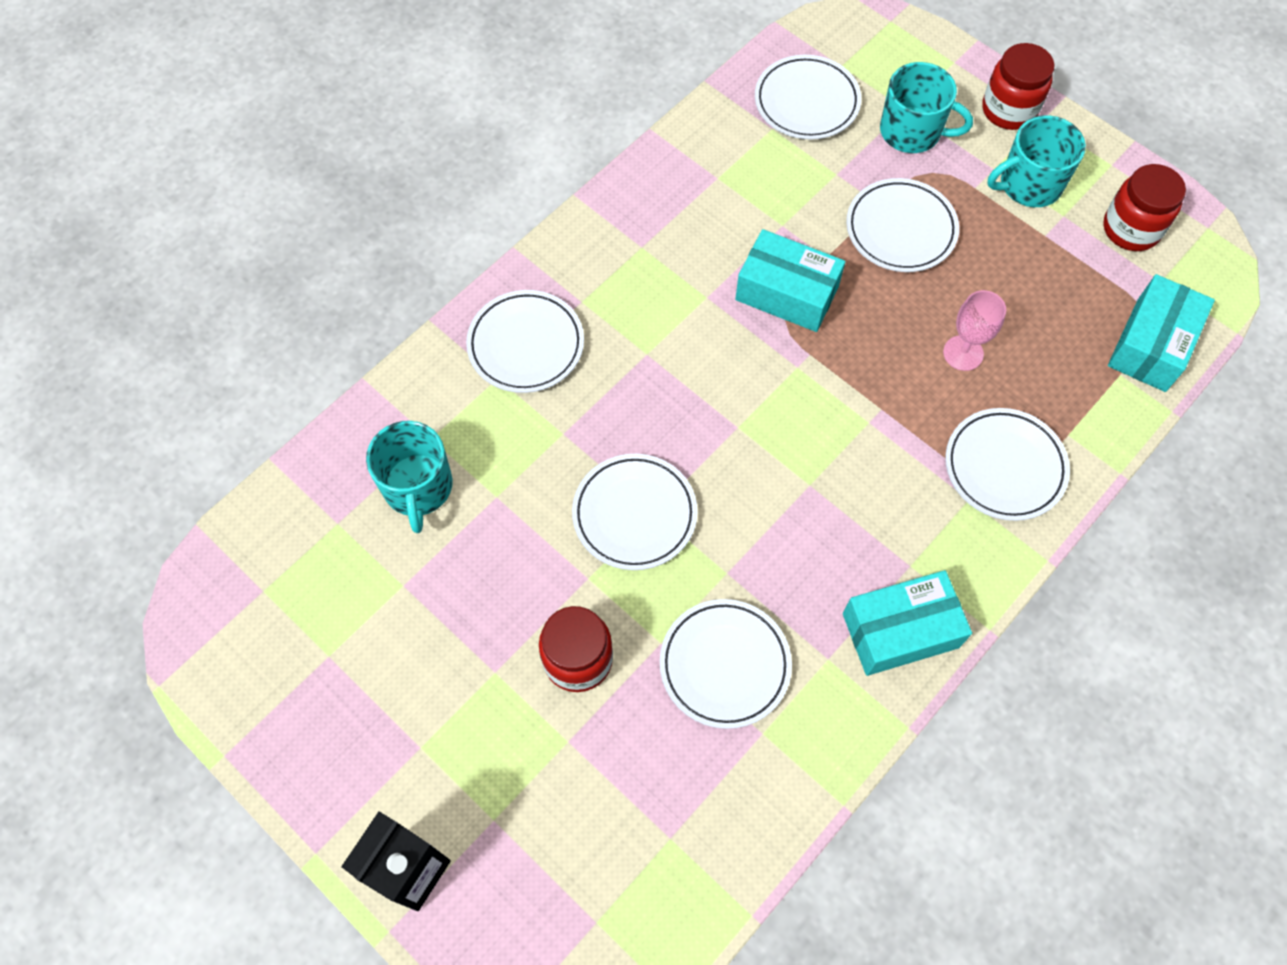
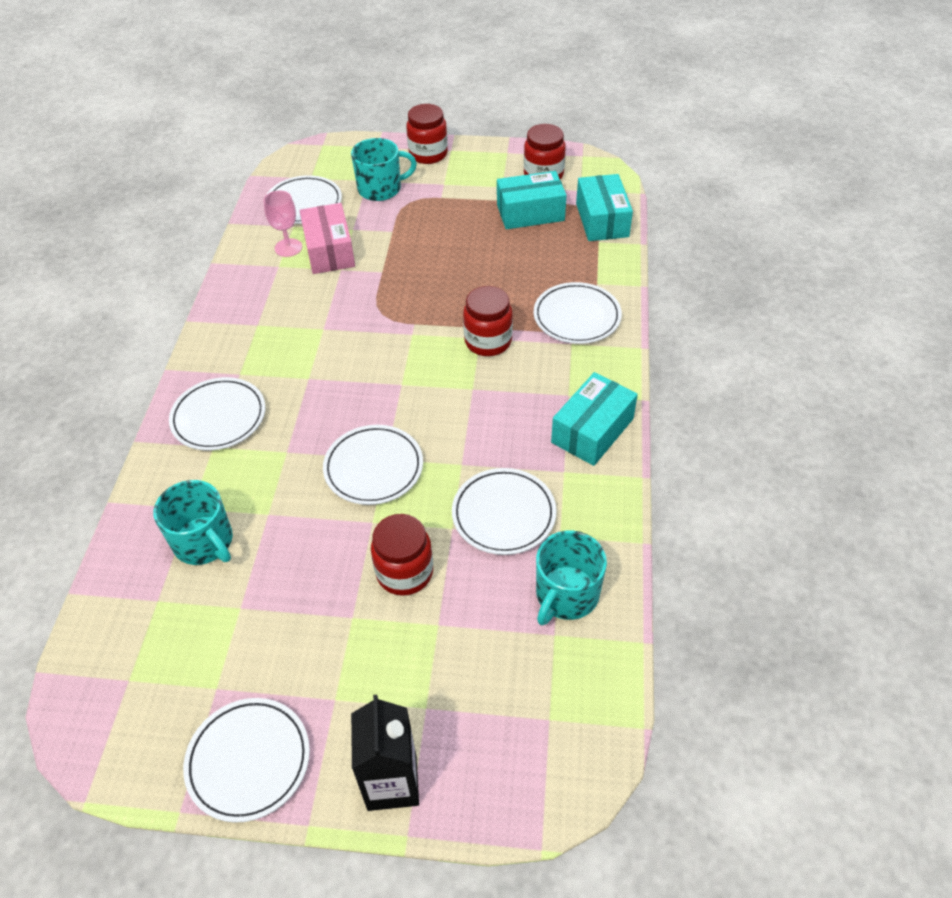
camera: 35 degrees left, 15 degrees down
(787, 293) = (373, 301): turquoise box -> turquoise box (530, 213)
(788, 190) = (329, 251): none -> pink box
(874, 433) = (488, 341): none -> red jar
(900, 229) = (415, 236): white plate -> white plate (248, 761)
(963, 353) = (504, 276): pink goblet -> pink goblet (288, 248)
(1028, 184) = (470, 182): turquoise mug -> turquoise mug (566, 595)

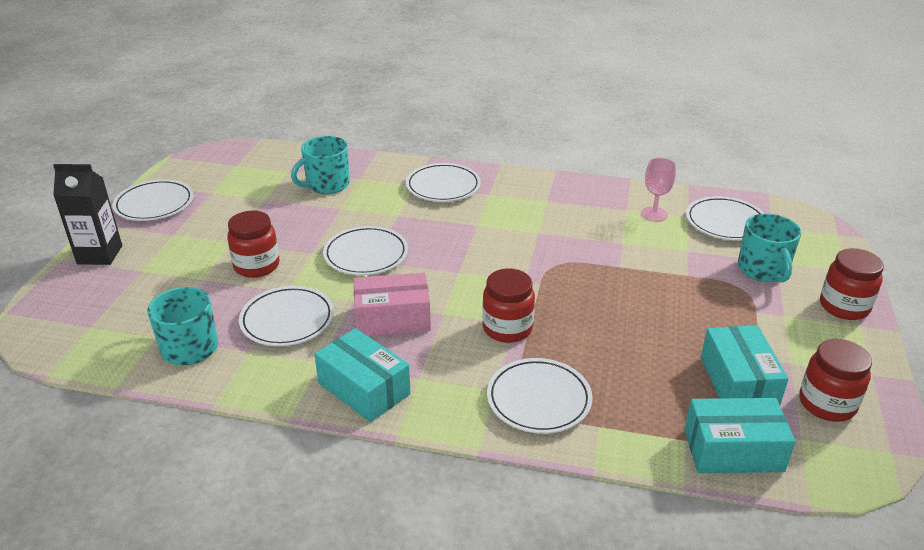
camera: 95 degrees right, 15 degrees down
(329, 251) = (651, 236): pink box -> pink box (392, 318)

